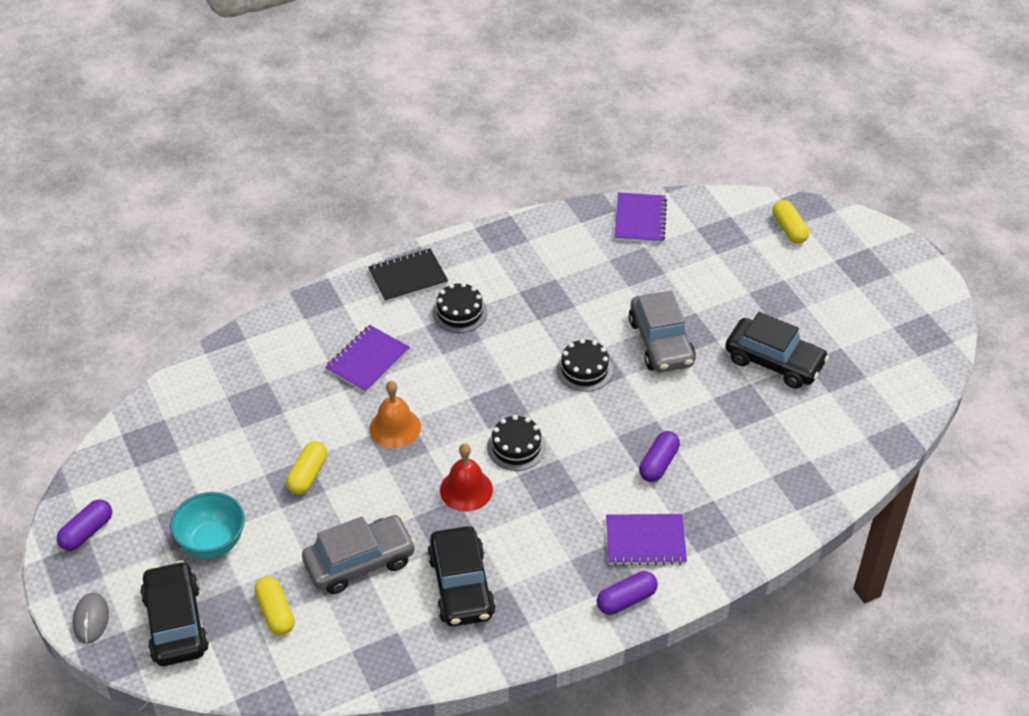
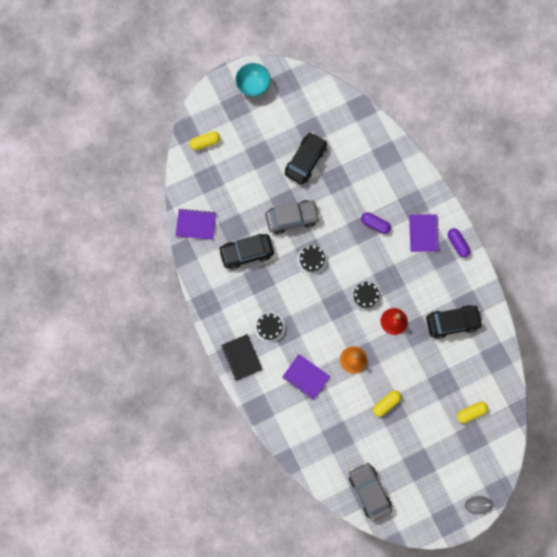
camera: 90 degrees left, 30 degrees up
(87, 532) = (426, 516): purple capsule -> none
(175, 623) = (479, 461): black car -> black car (246, 253)
(212, 542) = (430, 449): turquoise bowl -> turquoise bowl (253, 86)
(308, 475) = (386, 403): yellow capsule -> yellow capsule turned 60 degrees counterclockwise
(359, 562) = (440, 373): grey car -> grey car (369, 491)

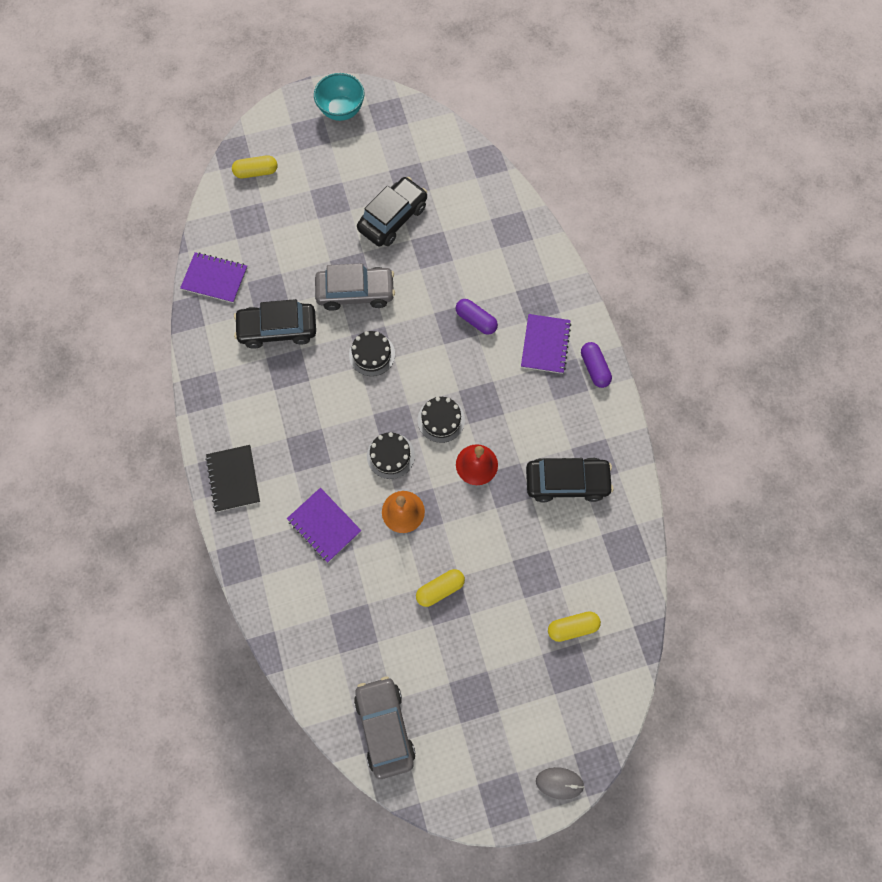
camera: 10 degrees right, 5 degrees down
(269, 327) = (286, 441): black cake -> black cake (390, 455)

